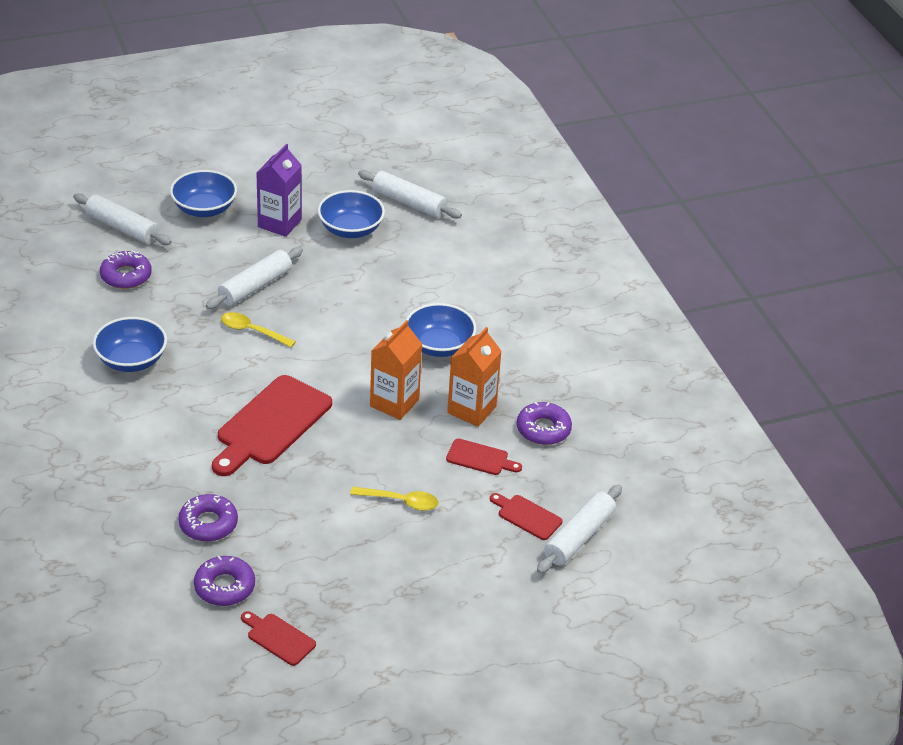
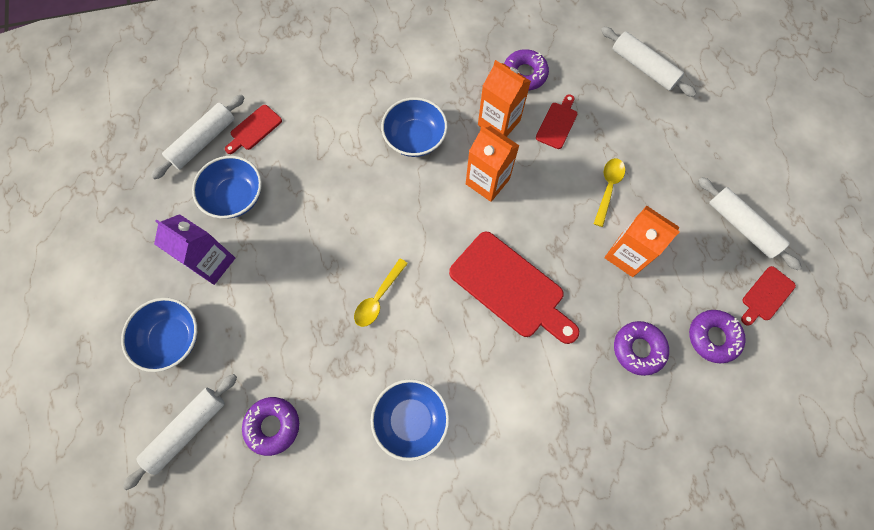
camera: 80 degrees left, 30 degrees up
(255, 286) = (309, 292): white rolling pin -> white rolling pin (742, 226)
(318, 516) = (627, 255): none -> orange carton
(527, 516) = (623, 99): red cutting board -> red cutting board (254, 129)

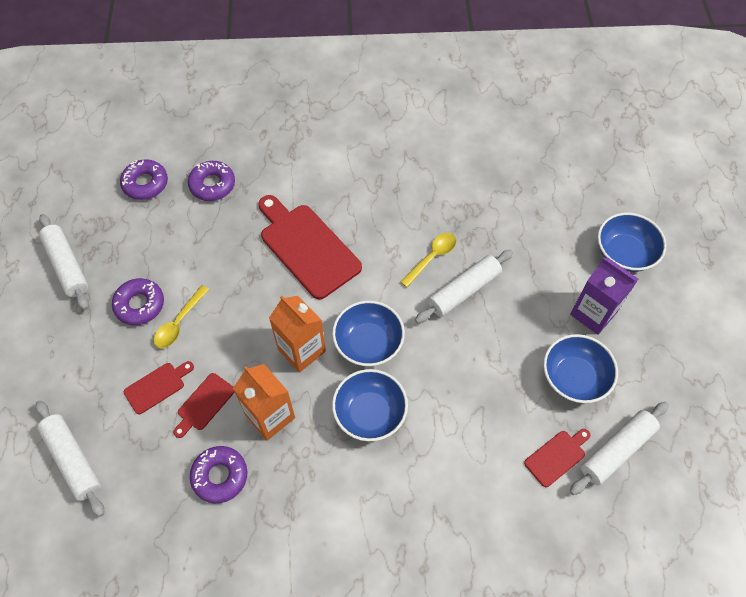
camera: 170 degrees left, 10 degrees down
(187, 430) = (601, 185): white rolling pin -> white rolling pin (464, 291)
(273, 426) = (530, 177): purple donut -> purple donut (139, 305)
(411, 420) = (416, 165): blue bowl -> blue bowl (368, 343)
(627, 255) = (189, 258): orange carton -> none
(766, 295) = (81, 207): red cutting board -> red cutting board (157, 386)

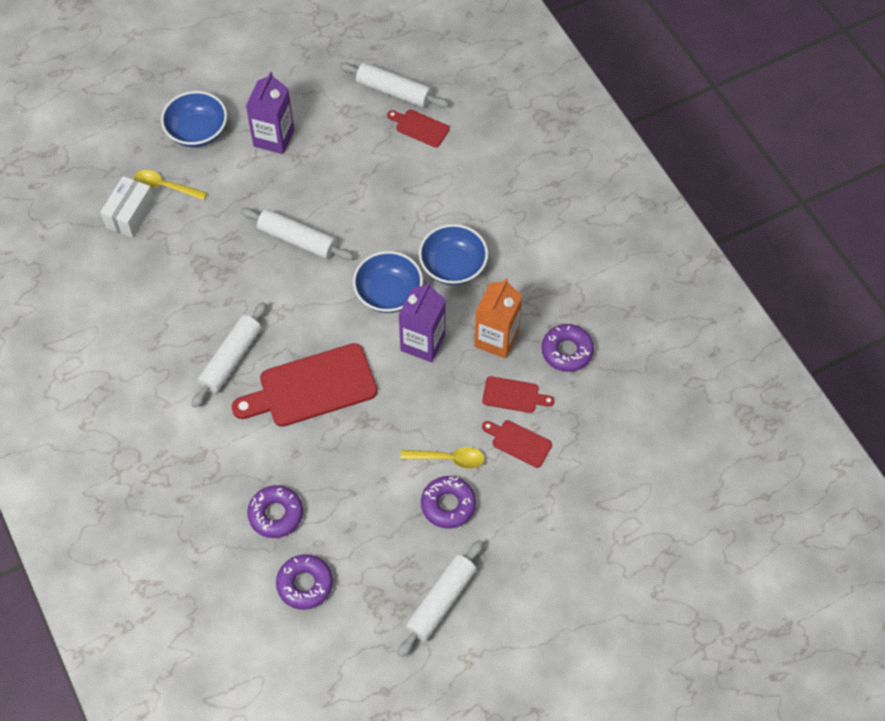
camera: 115 degrees left, 0 degrees up
(73, 460) = (618, 472): white rolling pin -> white rolling pin (231, 359)
(301, 350) = (423, 342): orange carton -> purple carton
(307, 247) = (312, 387): red cutting board -> red cutting board turned 45 degrees clockwise
(432, 257) = (273, 277): yellow spoon -> yellow spoon (165, 186)
(547, 176) = (130, 215): none -> white box
(574, 377) = (344, 135): blue bowl -> none

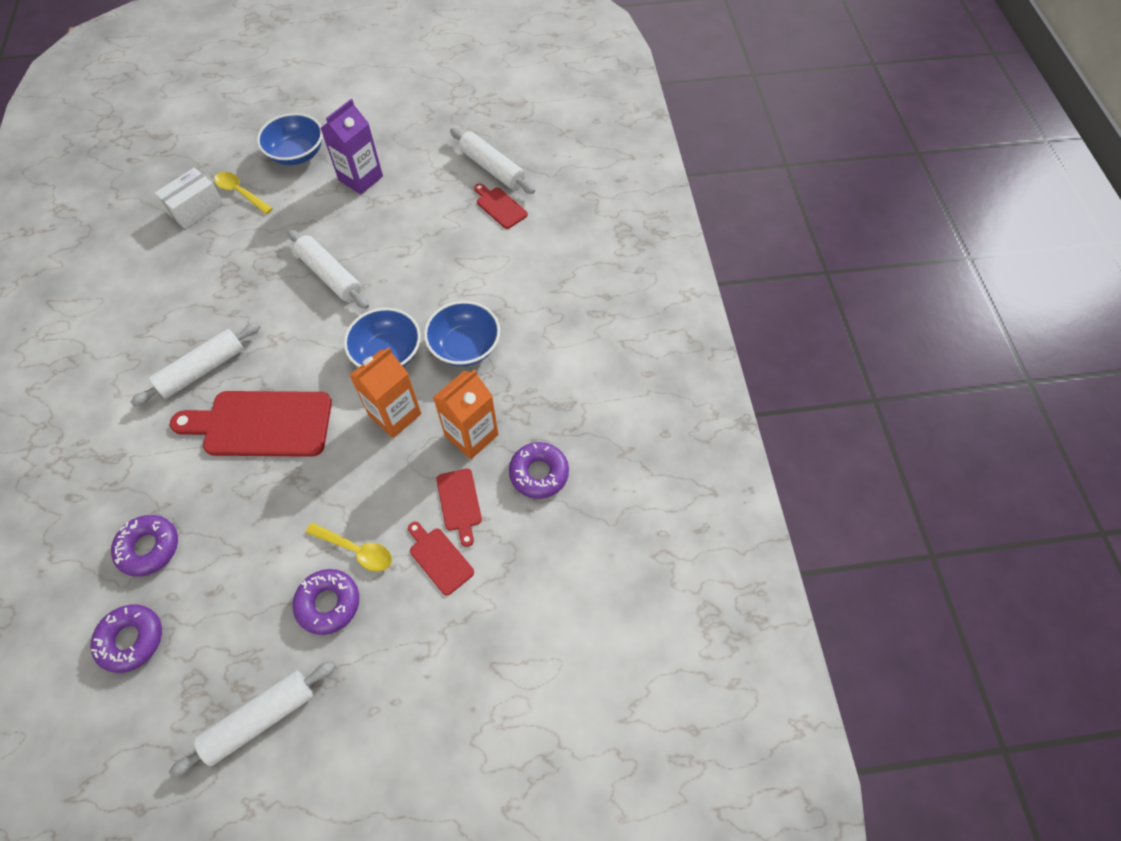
camera: 20 degrees right, 0 degrees up
(423, 342) = (395, 414): purple carton -> orange carton
(513, 395) = (459, 503): red cutting board -> red cutting board turned 45 degrees clockwise

